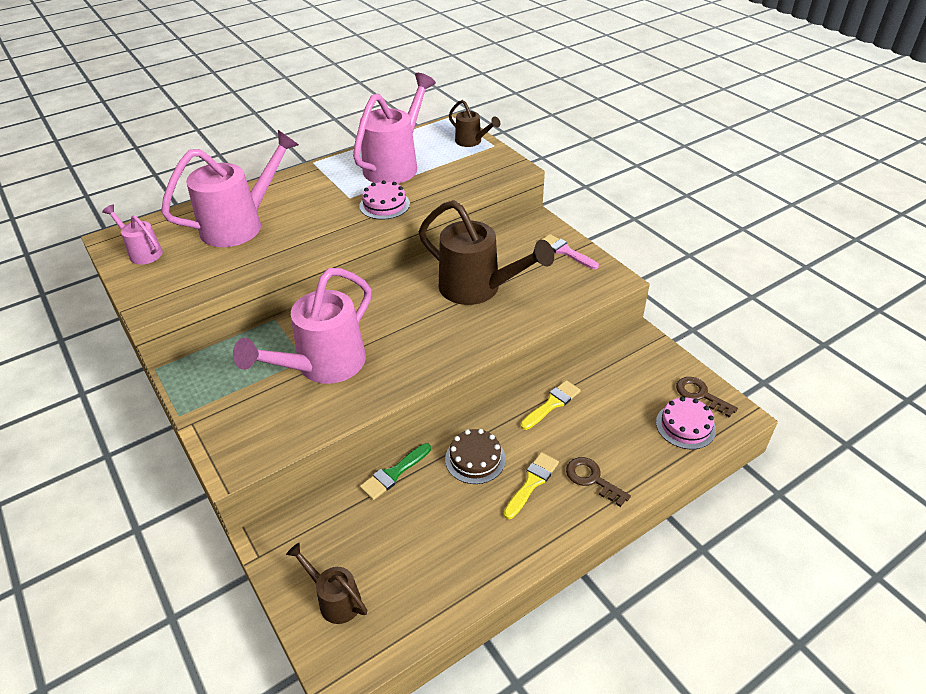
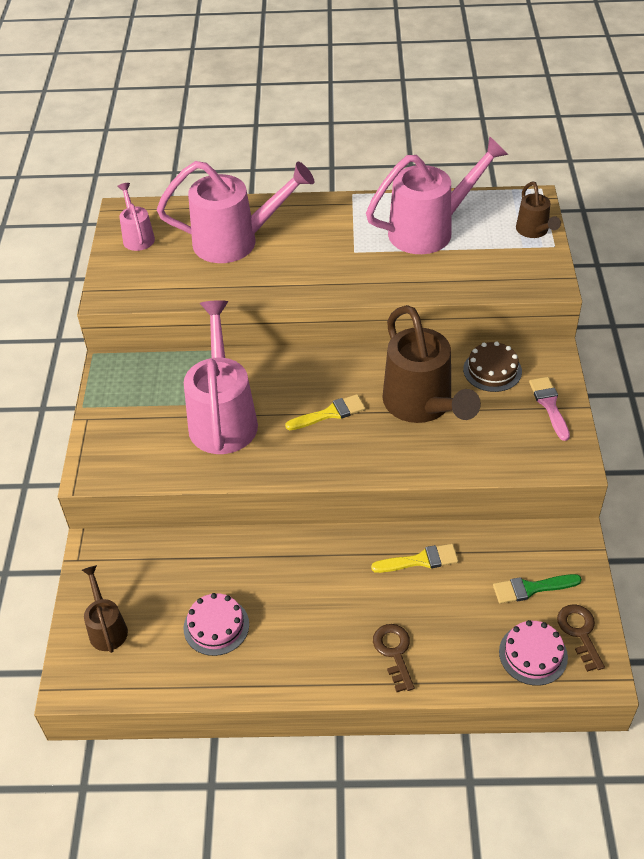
camera: 35 degrees right, 5 degrees up
(323, 366) = (223, 418): pink watering can -> pink watering can turned 105 degrees clockwise
(384, 205) = (380, 274): pink cake -> pink cake (216, 626)
(393, 473) = (228, 549): green brush -> green brush (531, 588)
(475, 459) = (306, 574): brown cake -> brown cake (492, 370)
(532, 483) = (337, 624): yellow brush -> yellow brush (330, 413)

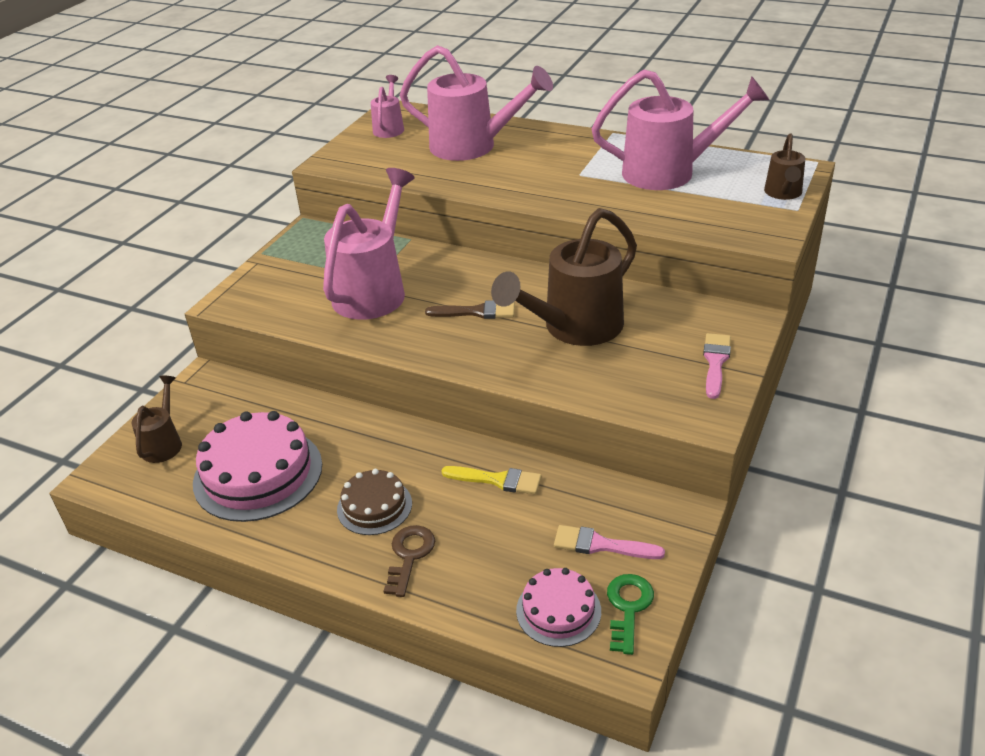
camera: 25 degrees right, 10 degrees down
(216, 626) = (258, 473): pink cake -> pink cake, size x1.78
(330, 413) = (476, 312): yellow brush -> brown brush
(422, 405) = (575, 328): brown watering can -> brown watering can turned 45 degrees clockwise
(492, 370) = (672, 317): brown cake -> brown cake (374, 506)
(531, 588) = (601, 545): green brush -> pink brush
(579, 632) = (628, 607): brown key -> green key

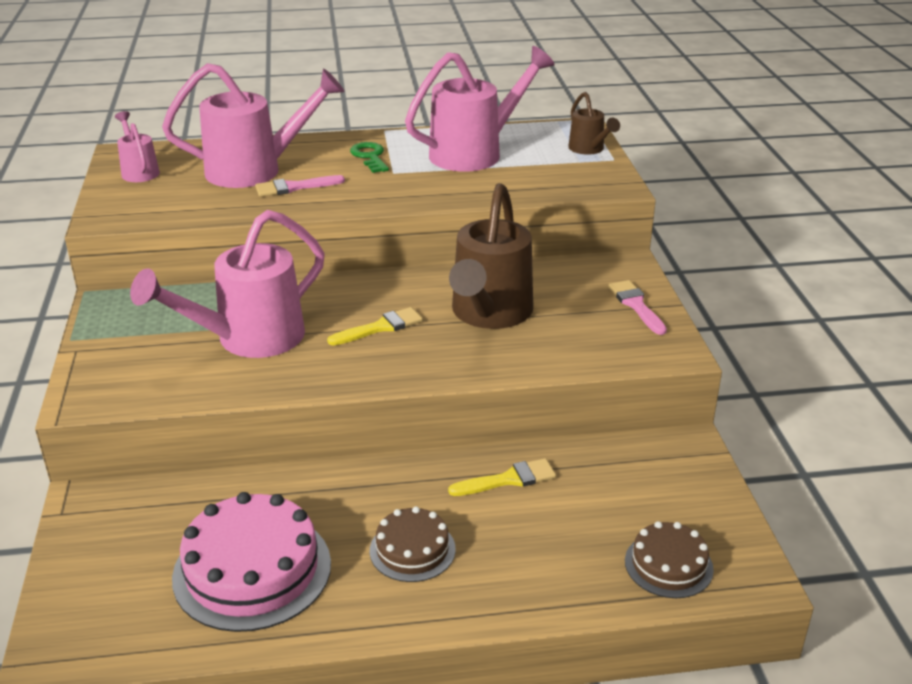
camera: 35 degrees left, 5 degrees down
(163, 443) = (101, 585): brown watering can -> none
(374, 290) = (249, 339): pink watering can -> pink watering can turned 120 degrees counterclockwise
(409, 555) = (491, 578): brown key -> none
(476, 312) = (380, 327): brown brush -> yellow brush
(558, 610) = (668, 565): pink cake -> brown cake
(601, 545) = (650, 497): pink brush -> pink brush (294, 187)
(628, 607) = (720, 537): green key -> green key (370, 156)

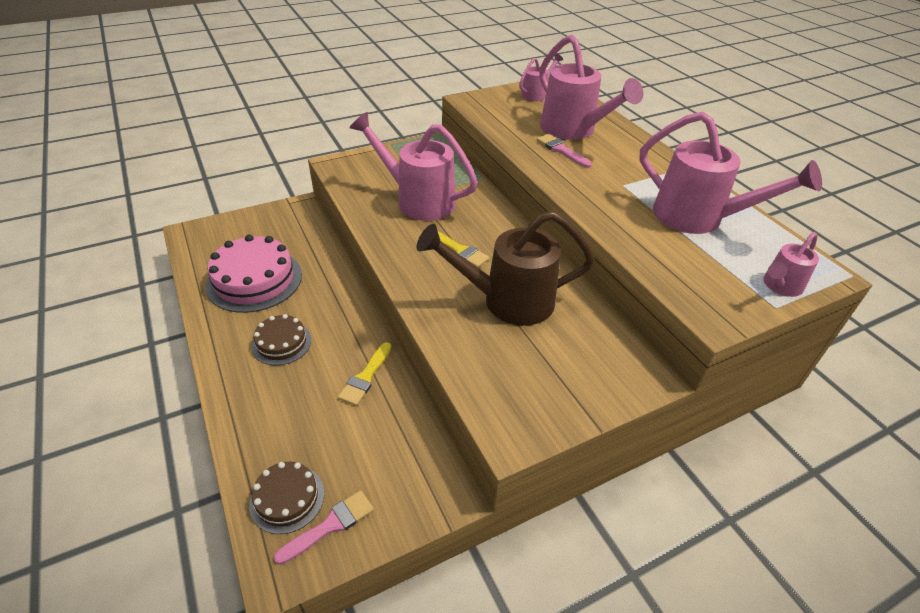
camera: 70 degrees right, 10 degrees up
(370, 156) = (639, 169): green key -> none
(508, 479) = (365, 377): yellow brush -> yellow brush turned 60 degrees clockwise
(589, 149) = (780, 286): brown watering can -> pink watering can
(636, 305) = (577, 394): pink brush -> pink brush (330, 525)

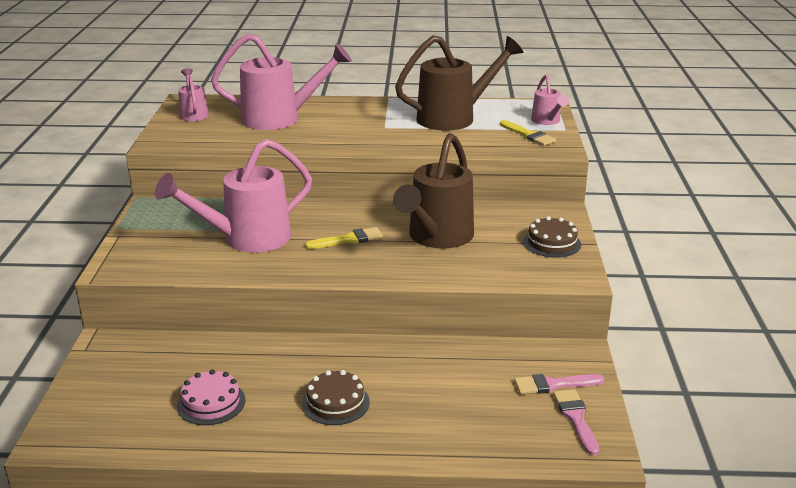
camera: 60 degrees left, 15 degrees down
(254, 280) = (211, 403): pink cake -> pink cake, size x0.56
(287, 498) = (535, 436): brown cake -> brown cake (552, 243)
(365, 377) = (426, 362): yellow brush -> yellow brush (528, 135)
(561, 150) = (305, 132): pink brush -> pink brush (553, 385)
(697, 218) = (453, 118): pink watering can -> brown watering can

